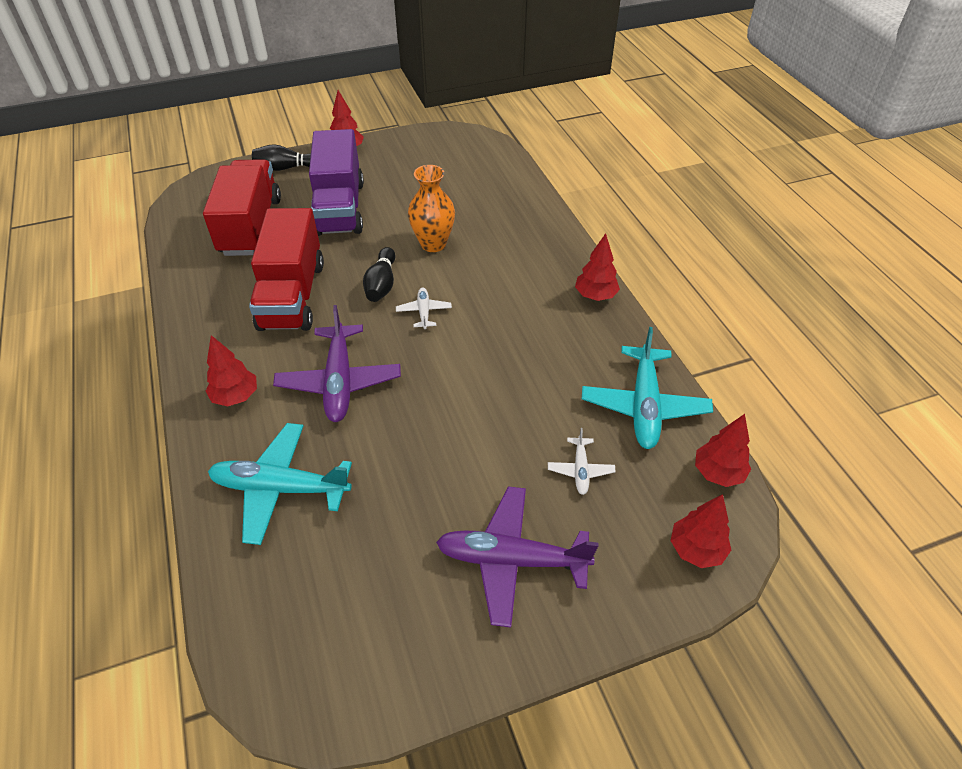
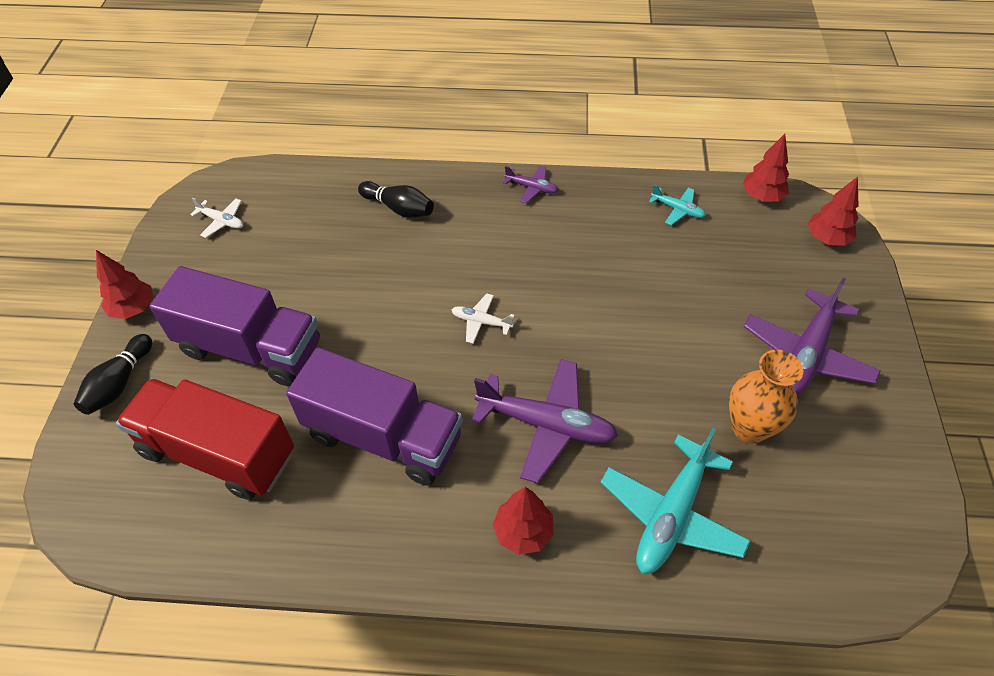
camera: 65 degrees left, 5 degrees up
(292, 295) = (383, 437): red truck -> purple truck
(382, 284) = (416, 345): black bowling pin -> black bowling pin (399, 208)
(433, 244) = (378, 281): orange vase -> orange vase (749, 428)
(580, 470) = (730, 276): white plane -> white plane (222, 221)
(595, 296) = (532, 188): red tree -> purple plane
(644, 405) = (677, 210): turquoise plane -> turquoise plane, size x0.49

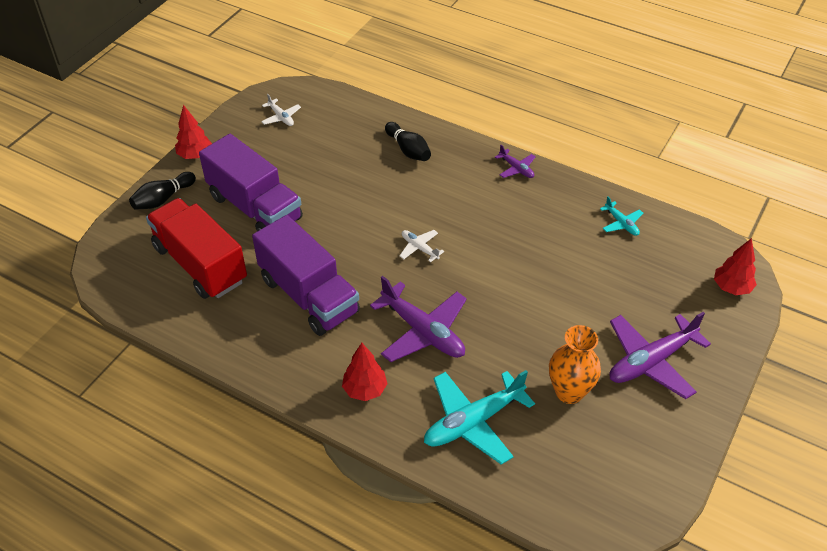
camera: 25 degrees right, 5 degrees down
(762, 196) = (699, 238): red tree -> none

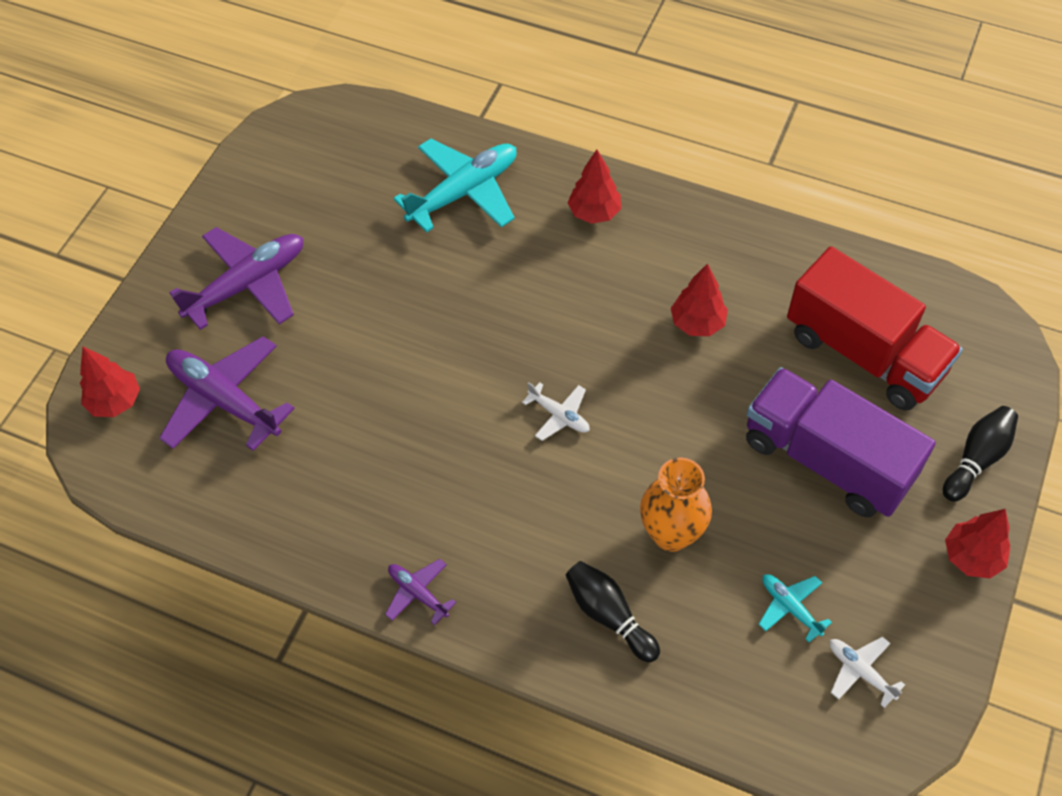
camera: 175 degrees right, 10 degrees up
(309, 295) = (697, 323): purple truck -> red tree
(423, 331) = (536, 291): purple plane -> purple plane (224, 400)
(569, 392) = (352, 237): orange vase -> orange vase (671, 534)
(621, 223) = (254, 496): turquoise plane -> turquoise plane (790, 607)

